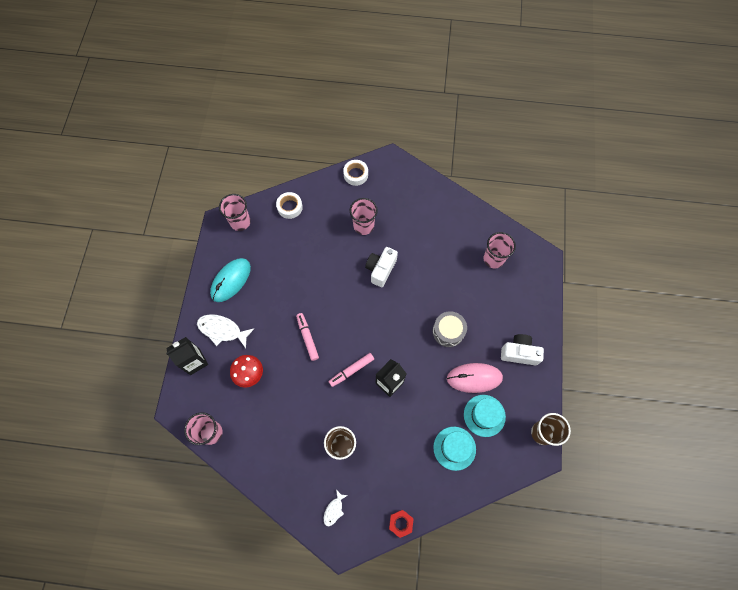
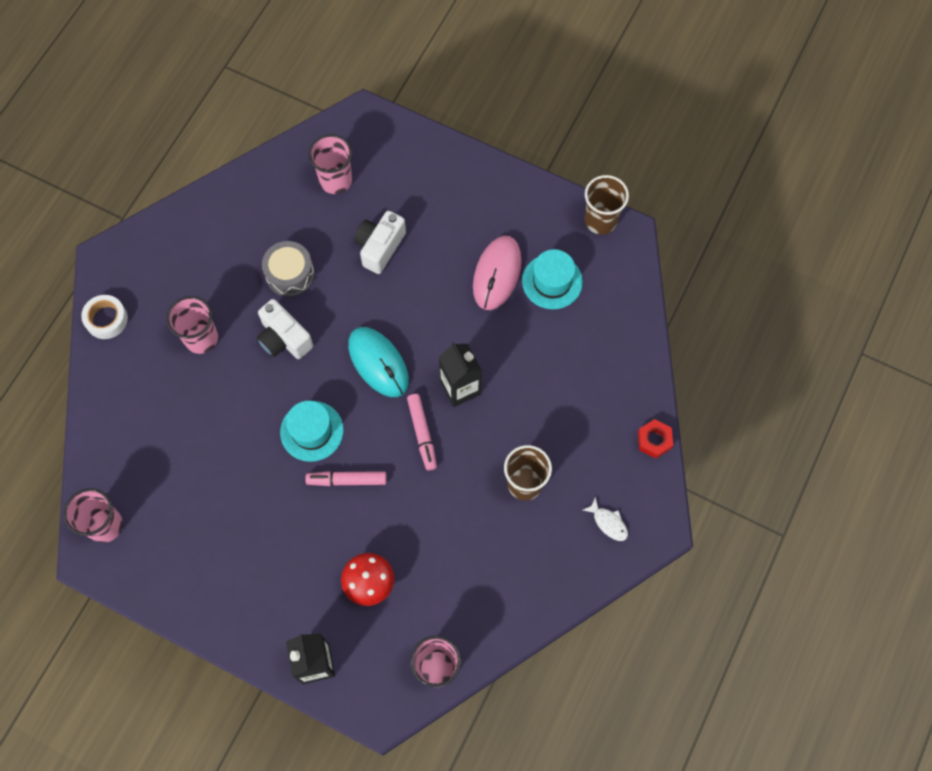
camera: 70 degrees left, 0 degrees up
(222, 330) = (281, 606): white fish -> none
(231, 280) = (203, 569): turquoise mouse -> turquoise mouse (378, 363)
(290, 207) = (115, 438): white tape -> none
(448, 331) = (418, 282): grey drum -> grey drum (290, 274)
(454, 448) = (581, 336): turquoise hat -> turquoise hat (312, 431)
(519, 353) = (484, 204): white camera -> white camera (380, 247)

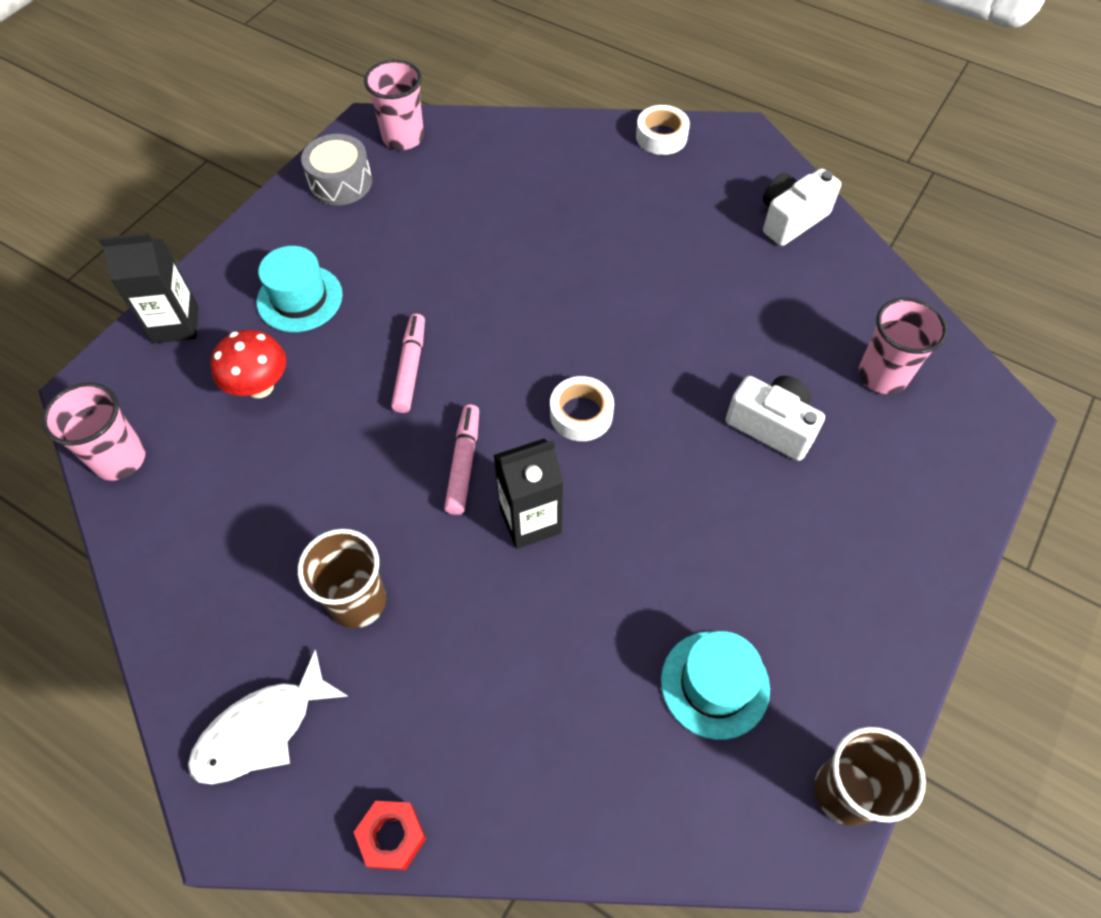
camera: 95 degrees right, 10 degrees down
(201, 338) = (631, 221): pink cup -> none
(284, 339) = (626, 306): white camera -> white camera (791, 219)
(290, 274) = (724, 315): grey drum -> grey drum (340, 182)
(312, 431) = (487, 332): turquoise hat -> turquoise hat (300, 298)
(378, 363) = (581, 414): turquoise mouse -> white tape
(422, 433) = (463, 463): pink marker -> pink marker turned 105 degrees clockwise
(497, 274) = (728, 592): pink mouse -> none
(608, 523) = (262, 730): white fish -> white fish, size x1.81

